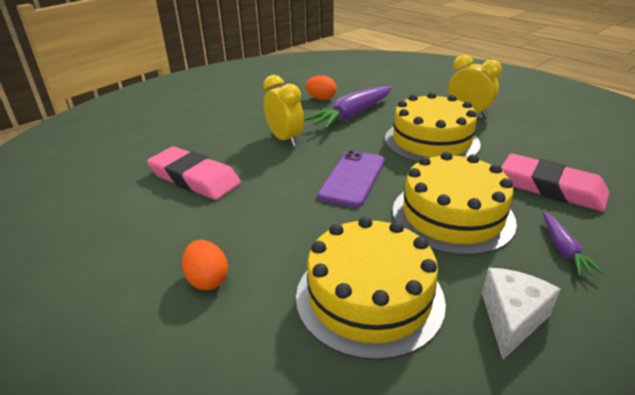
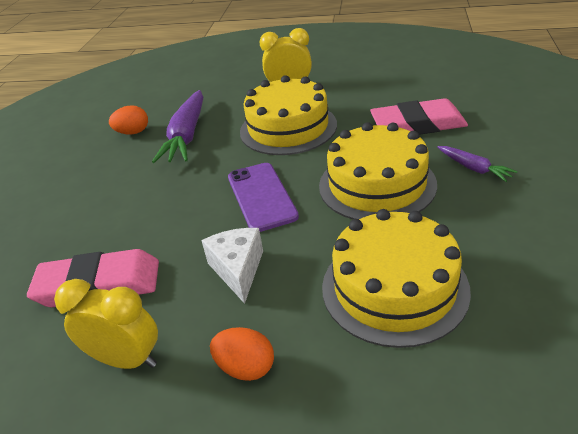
camera: 35 degrees left, 5 degrees up
(285, 139) = (147, 192): yellow clock -> yellow clock (126, 359)
(511, 319) = (498, 239): white cheese -> white cheese (238, 270)

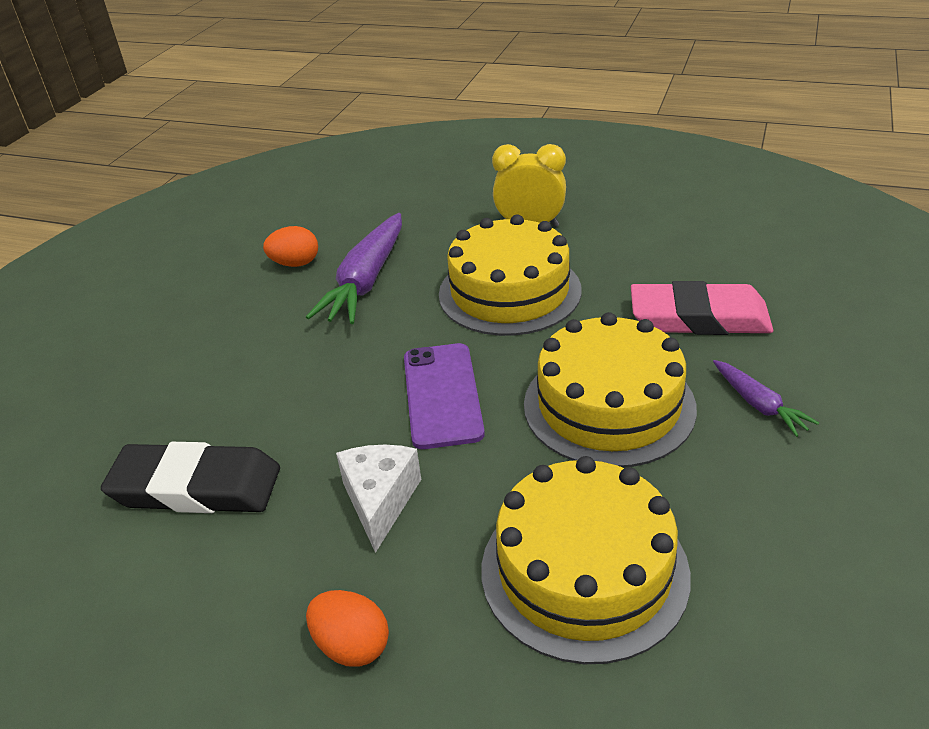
camera: 10 degrees right, 0 degrees up
(99, 284) = (196, 487): pink eraser -> black eraser
(126, 359) = (205, 601): yellow clock -> none

